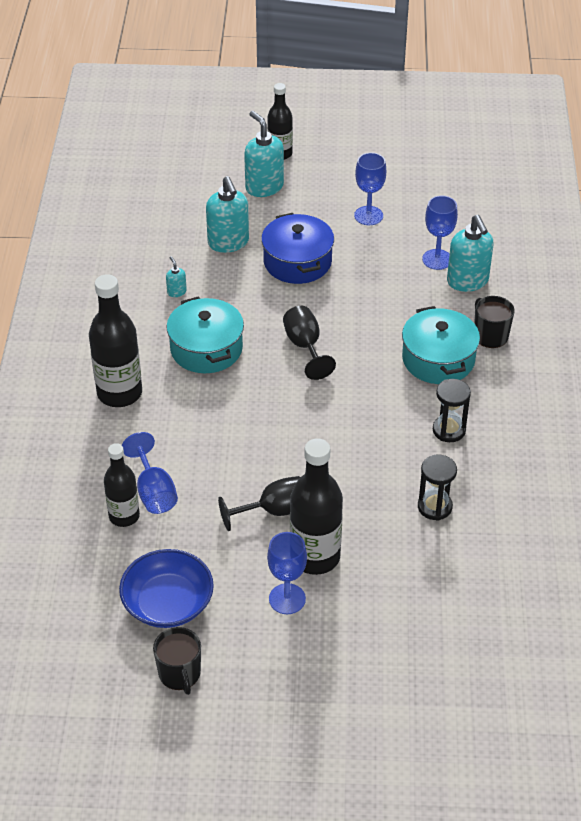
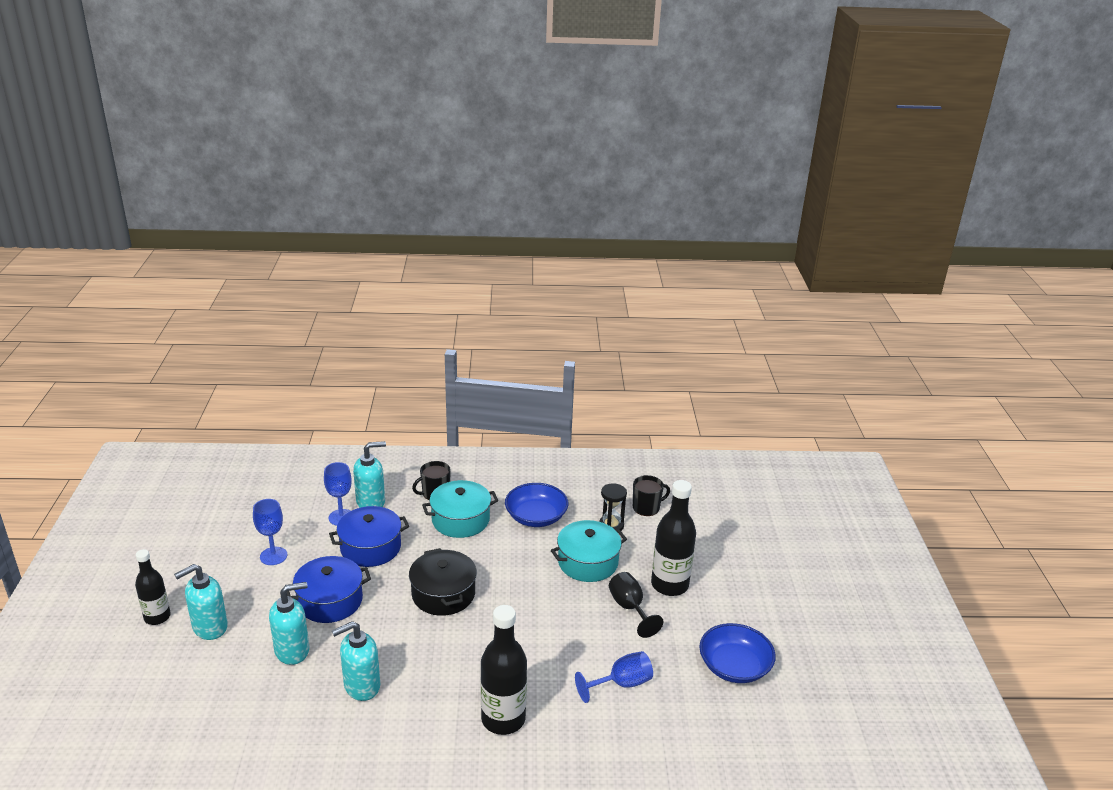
camera: 95 degrees left, 15 degrees down
(124, 516) = (652, 702): black bottle -> none
(176, 292) = (361, 686): turquoise soap dispenser -> turquoise soap dispenser, size x2.19
(180, 674) = (796, 655): black mug -> black mug (647, 507)
(206, 348) = (444, 659): turquoise pot -> turquoise pot (588, 562)
(287, 599) = (712, 599): blue goblet -> none
(305, 346) = (443, 594): black goblet -> black pot
(384, 286) = (370, 547): none -> blue pot
(449, 430) = (536, 517): black hourglass -> blue bowl

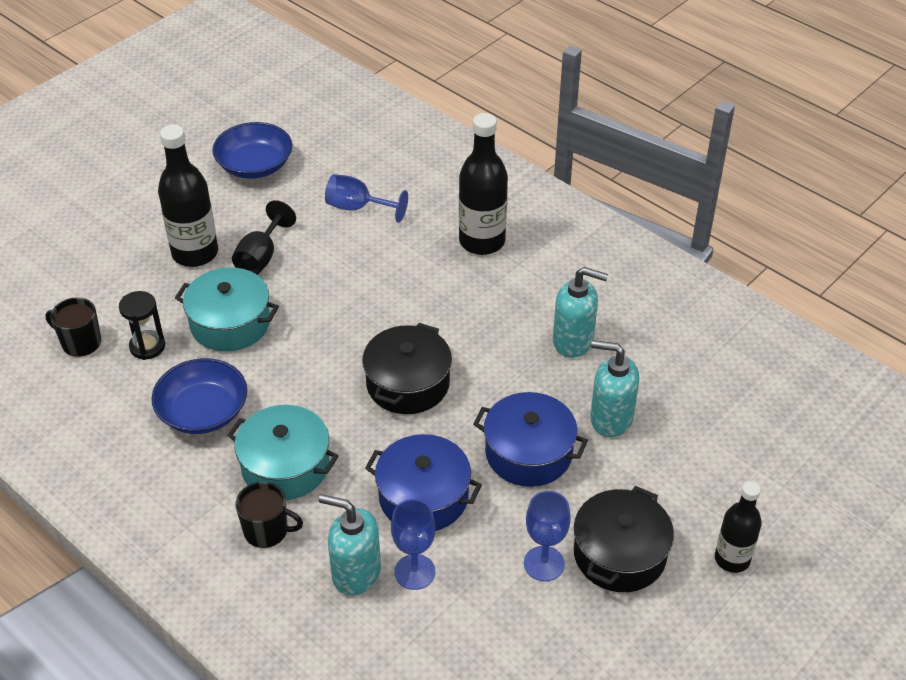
camera: 135 degrees left, 15 degrees up
(209, 627) = (680, 504): turquoise soap dispenser -> none
(231, 583) = (619, 554): none -> black pot

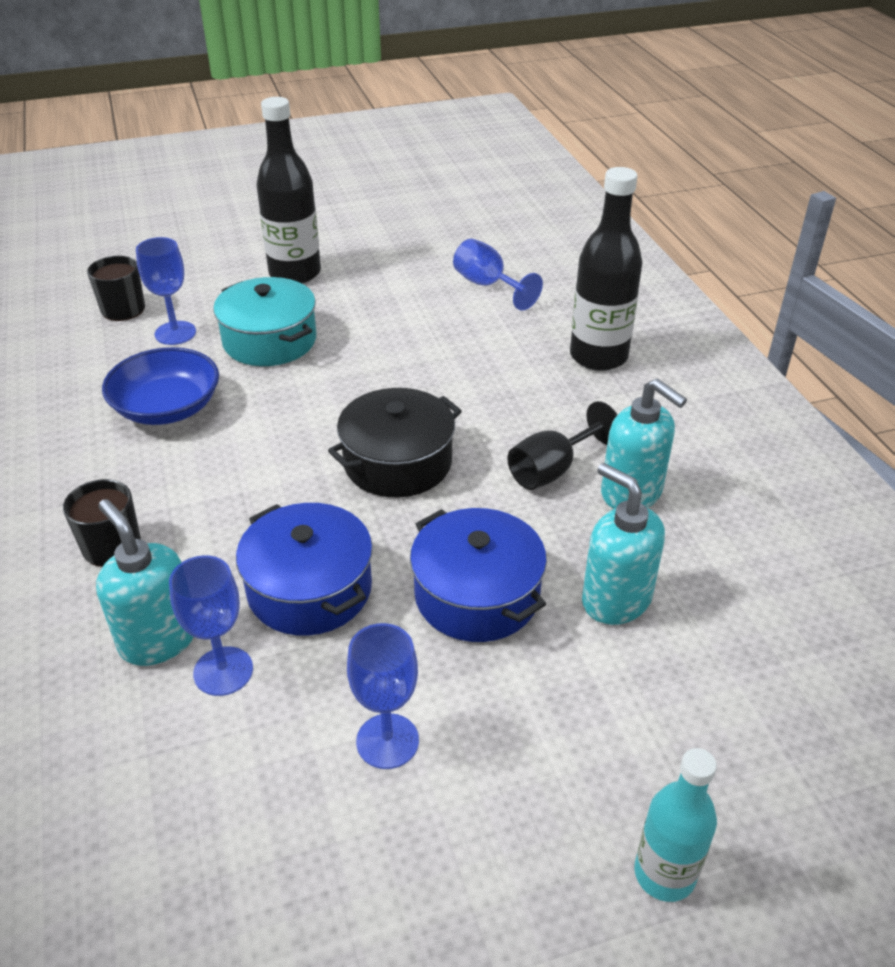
camera: 30 degrees right, 5 degrees down
(147, 346) = (175, 333): black hourglass -> blue goblet
(255, 165) = (418, 223): blue bowl -> none
(261, 257) = (353, 296): black goblet -> black goblet (552, 470)
(285, 466) = (194, 491): turquoise pot -> none
(619, 554) = (499, 780): black pot -> none
(732, 559) = (664, 874): black bottle -> turquoise bottle

